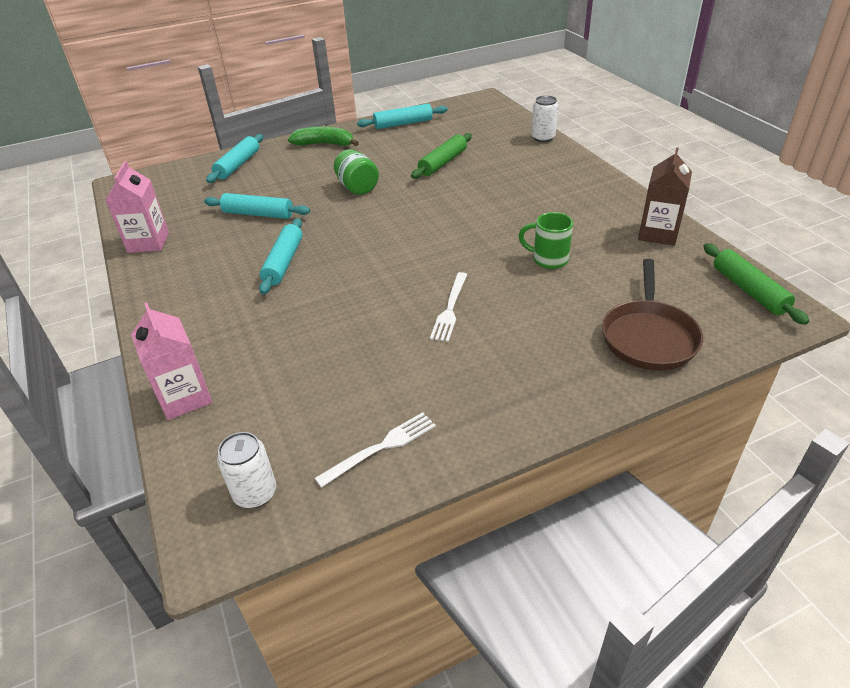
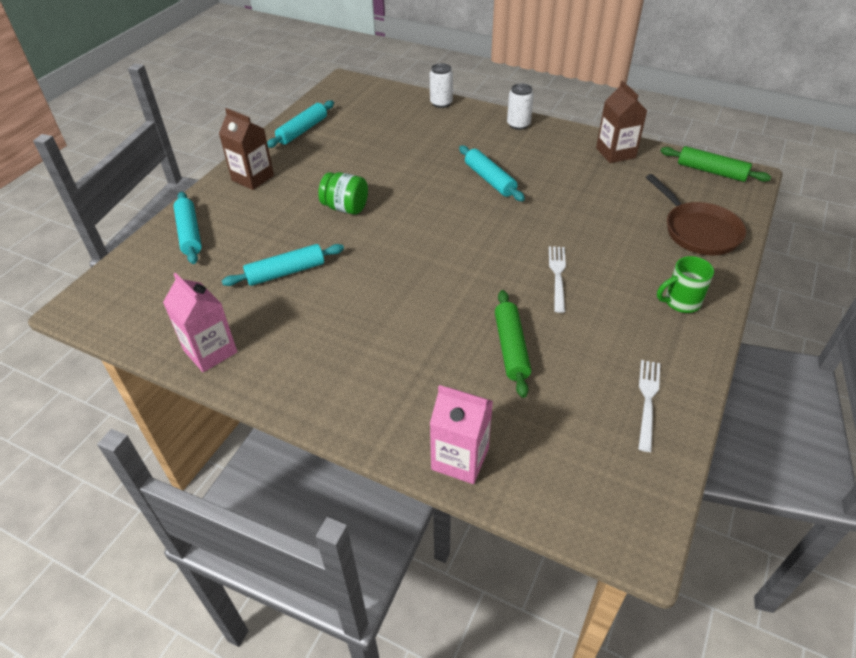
camera: 40 degrees left, 5 degrees up
(255, 493) = (614, 487): white can -> white can (518, 124)
(283, 262) = (376, 304): turquoise rolling pin -> turquoise rolling pin (489, 180)
(324, 144) = (253, 178): green banana -> brown carton
(442, 163) = (389, 155): green rolling pin -> green rolling pin (511, 348)
(450, 309) = (557, 275): white fork -> white fork turned 150 degrees counterclockwise
(548, 259) = (573, 204): green mug -> green mug (680, 302)

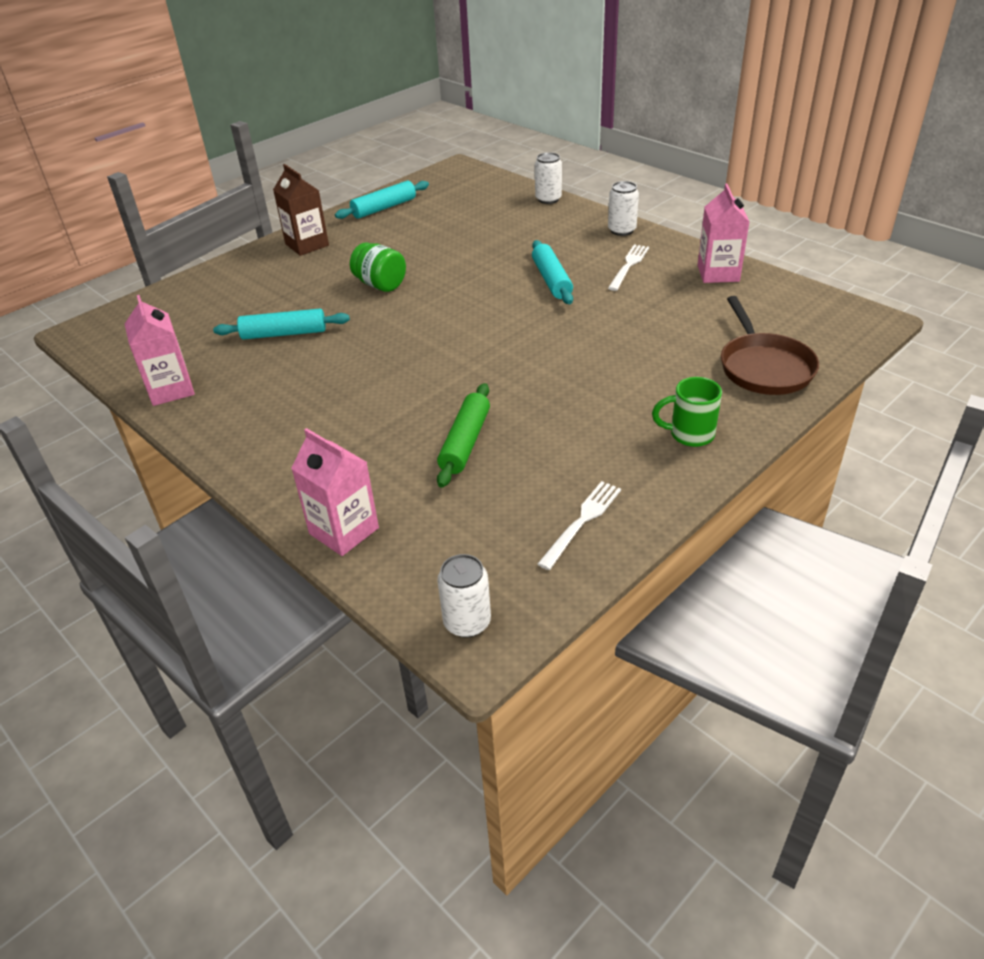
camera: 20 degrees right, 5 degrees down
(190, 233) = (217, 285): turquoise rolling pin -> none
(557, 275) = (564, 384): white fork -> white fork (629, 266)
(615, 153) = (718, 273): brown carton -> pink carton
(615, 519) = (467, 622): none -> white can
(711, 171) = (826, 308): green rolling pin -> none

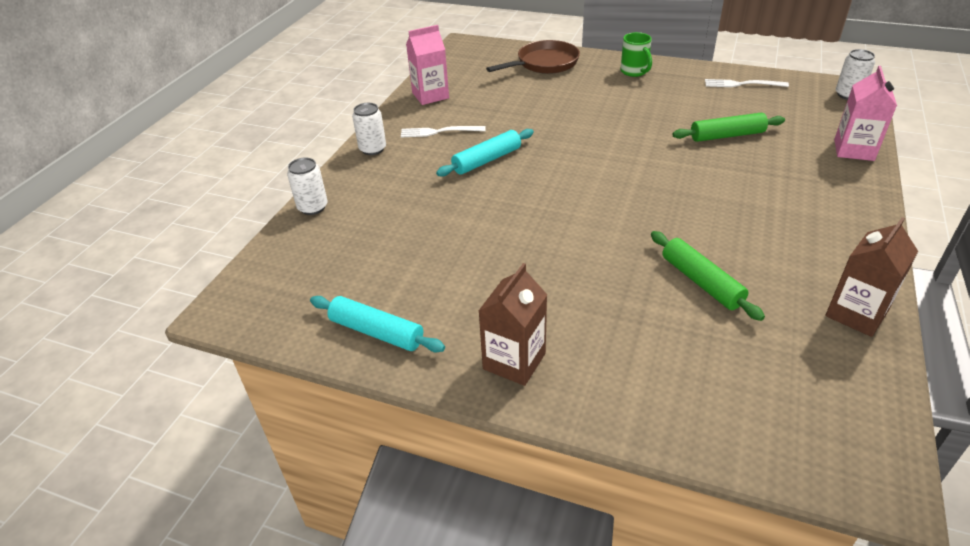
camera: 115 degrees left, 0 degrees up
(171, 389) = (856, 314): pink carton -> brown carton
(284, 334) = (701, 282): turquoise rolling pin -> green rolling pin
(380, 285) = (564, 255): green jar -> none

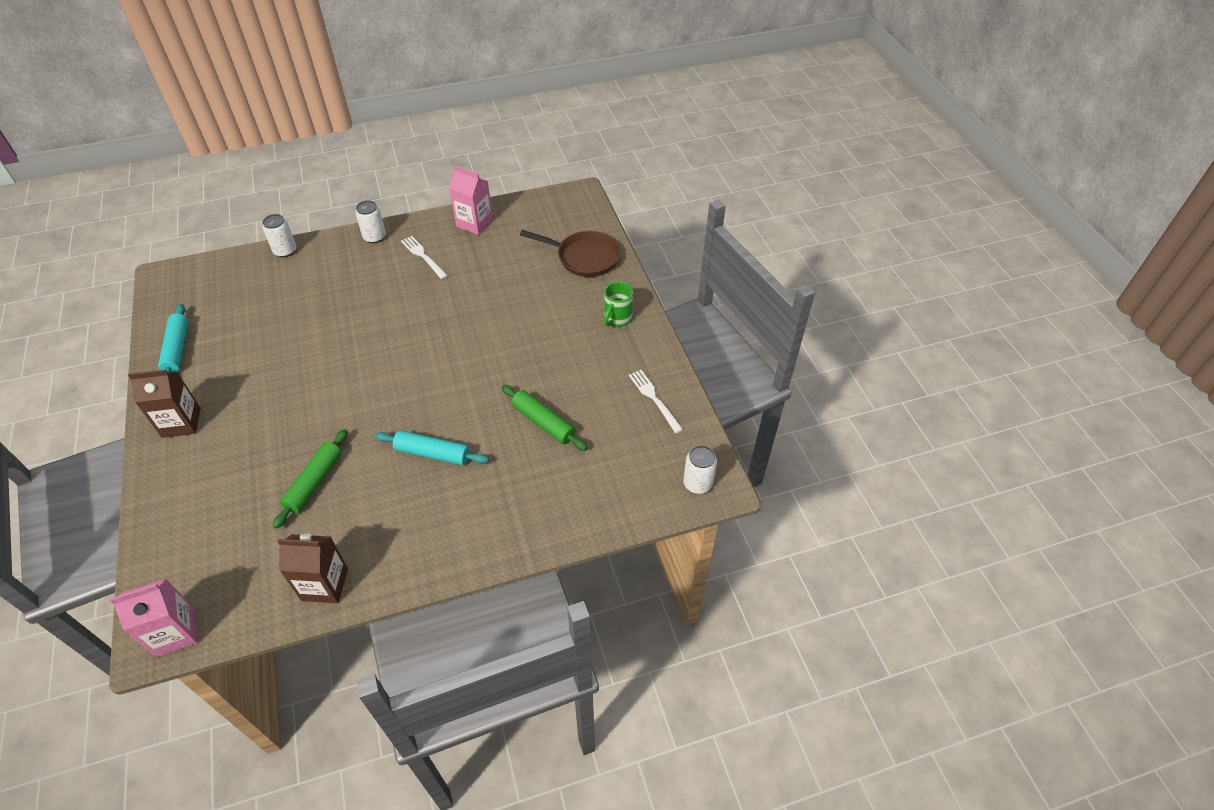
camera: 50 degrees right, 10 degrees up
(487, 160) = (400, 301): turquoise rolling pin -> turquoise rolling pin (432, 453)
(854, 150) = (582, 517): pink carton -> pink carton (176, 632)

